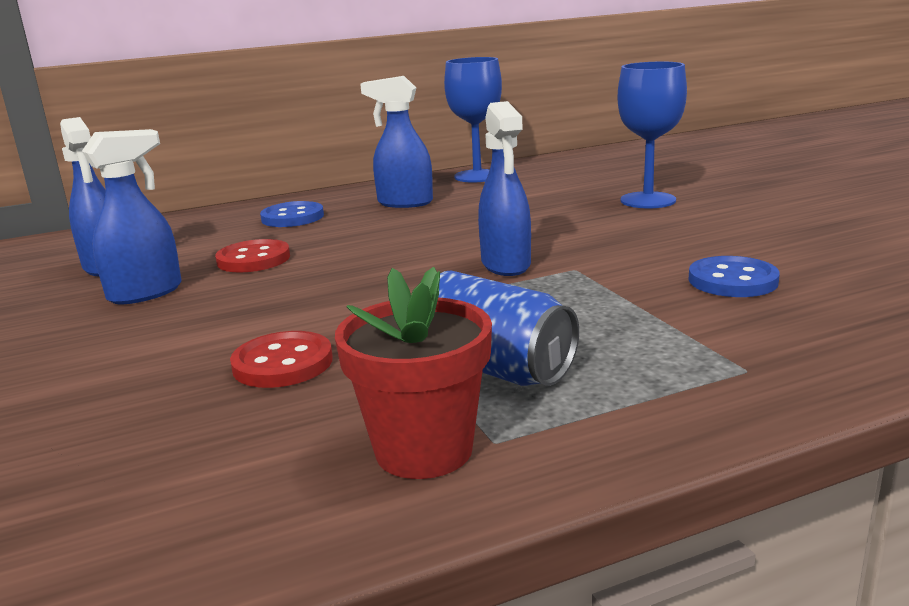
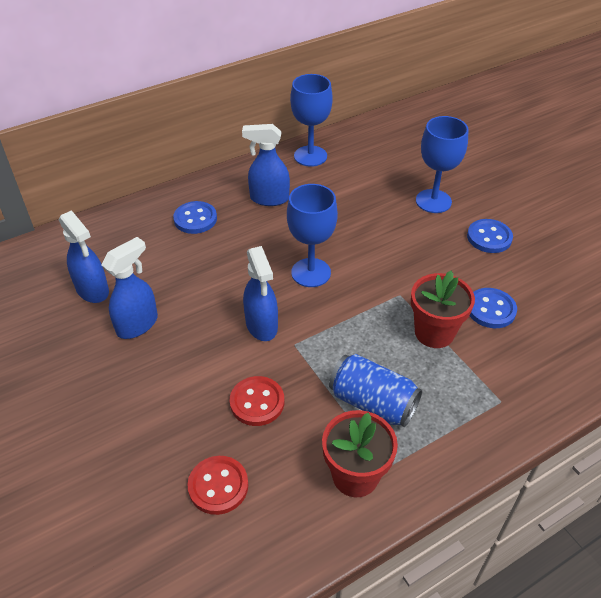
camera: 10 degrees left, 25 degrees up
(253, 259) = (191, 280): red button -> red button (218, 486)
(437, 252) = (311, 272): none -> blue goblet
(506, 265) = (357, 290): blue spray bottle -> blue spray bottle (261, 326)
(626, 300) = (434, 332): none -> red flower pot
(734, 224) = (489, 237): none -> blue button

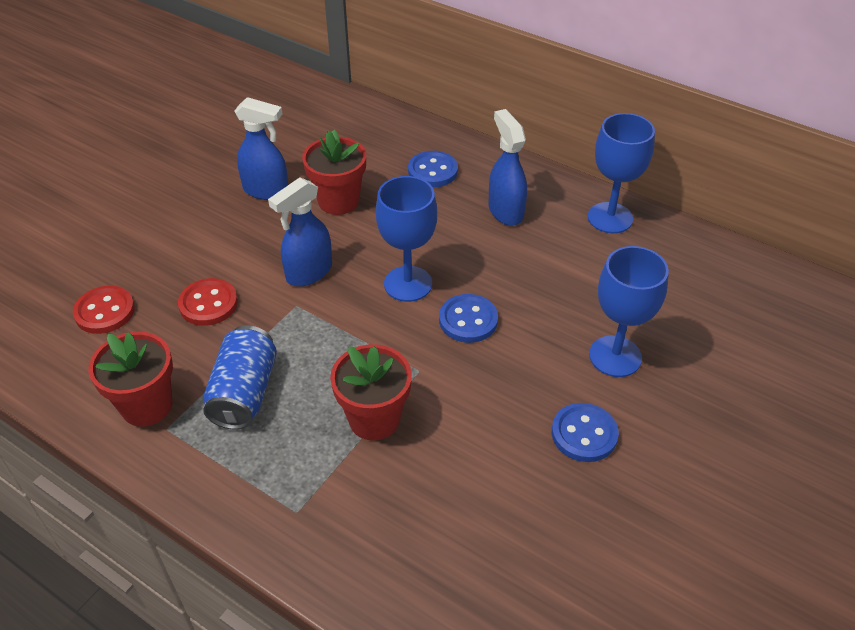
camera: 65 degrees right, 0 degrees up
(93, 290) = (293, 147): blue spray bottle -> none
(188, 283) = (338, 201): none -> red flower pot
(491, 309) = (445, 467): blue button -> blue button (468, 320)

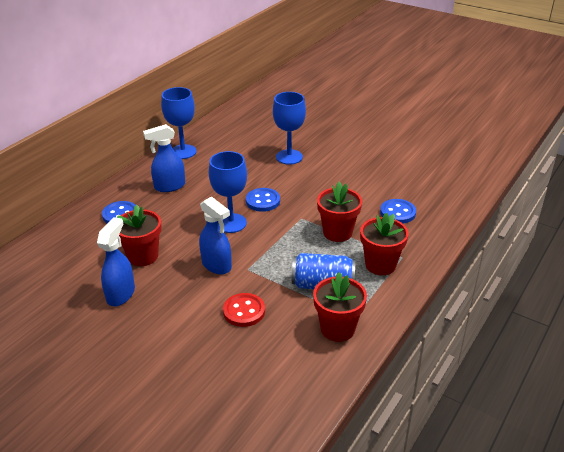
camera: 90 degrees left, 10 degrees down
(105, 311) = (249, 368): red button -> none
(280, 475) = (380, 265): none -> red flower pot
(584, 434) = (339, 168): blue button -> blue button (397, 212)

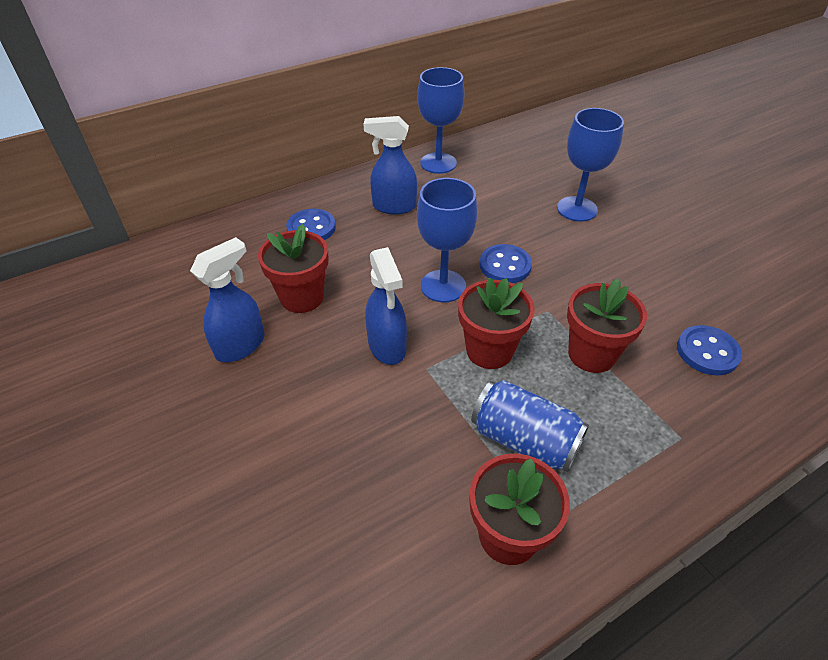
camera: 25 degrees right, 10 degrees up
(244, 311) = (382, 439): red button -> none
(380, 265) = (636, 439): red flower pot -> red flower pot (489, 351)

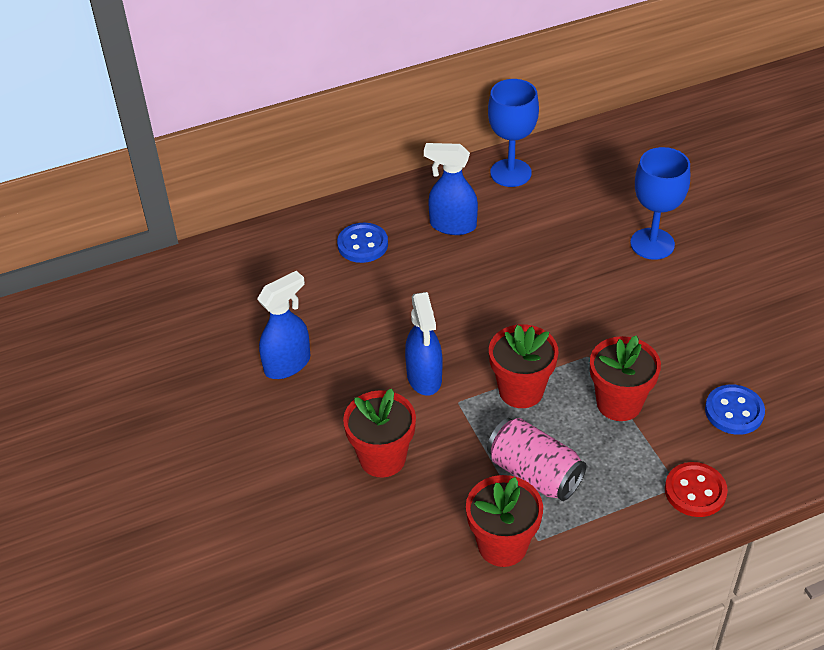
camera: 10 degrees right, 0 degrees up
(302, 297) = (347, 321): red flower pot -> red flower pot (382, 458)
(443, 286) = (489, 321): blue goblet -> none
(505, 265) = (557, 304): blue button -> none
(524, 440) = (534, 473): blue can -> pink can
(701, 442) = (695, 491): none -> red button

